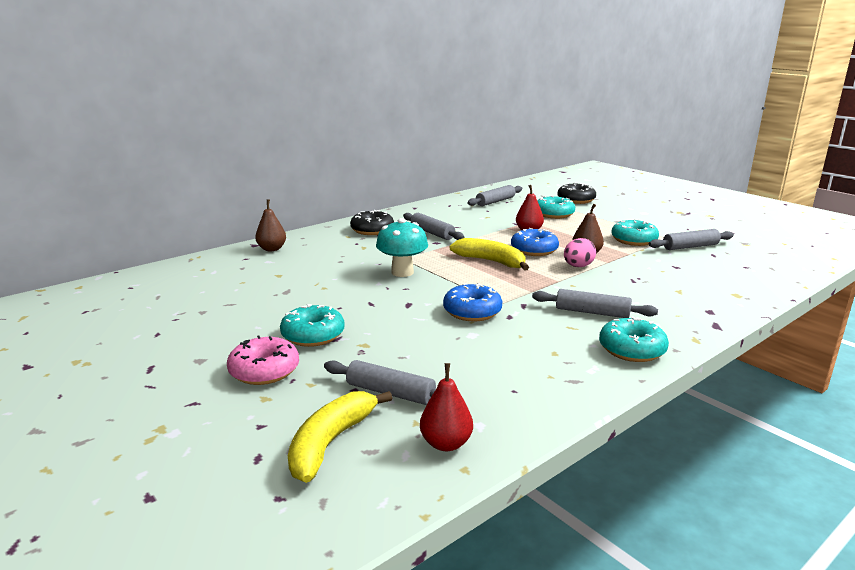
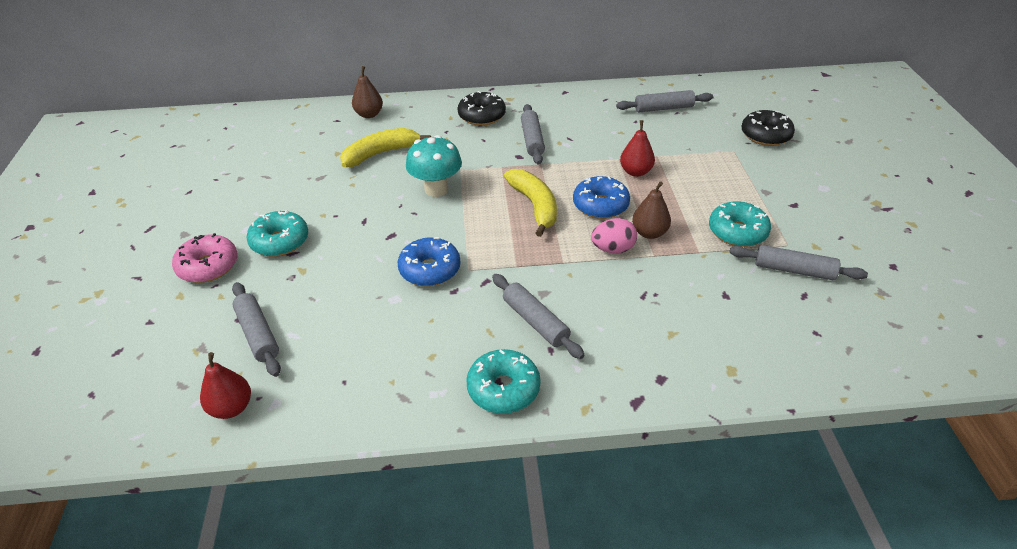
camera: 35 degrees right, 20 degrees up
(331, 443) = (168, 363): yellow banana -> yellow banana (381, 153)
(554, 214) = (702, 153): turquoise donut -> none

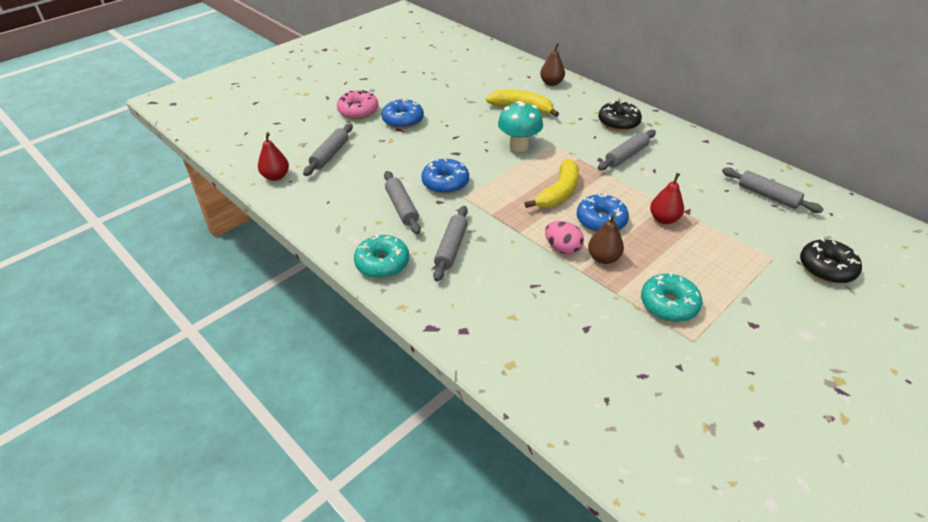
camera: 50 degrees right, 0 degrees up
(280, 241) = (403, 120): turquoise donut -> blue donut
(793, 270) = (665, 357): grey rolling pin -> grey rolling pin (402, 207)

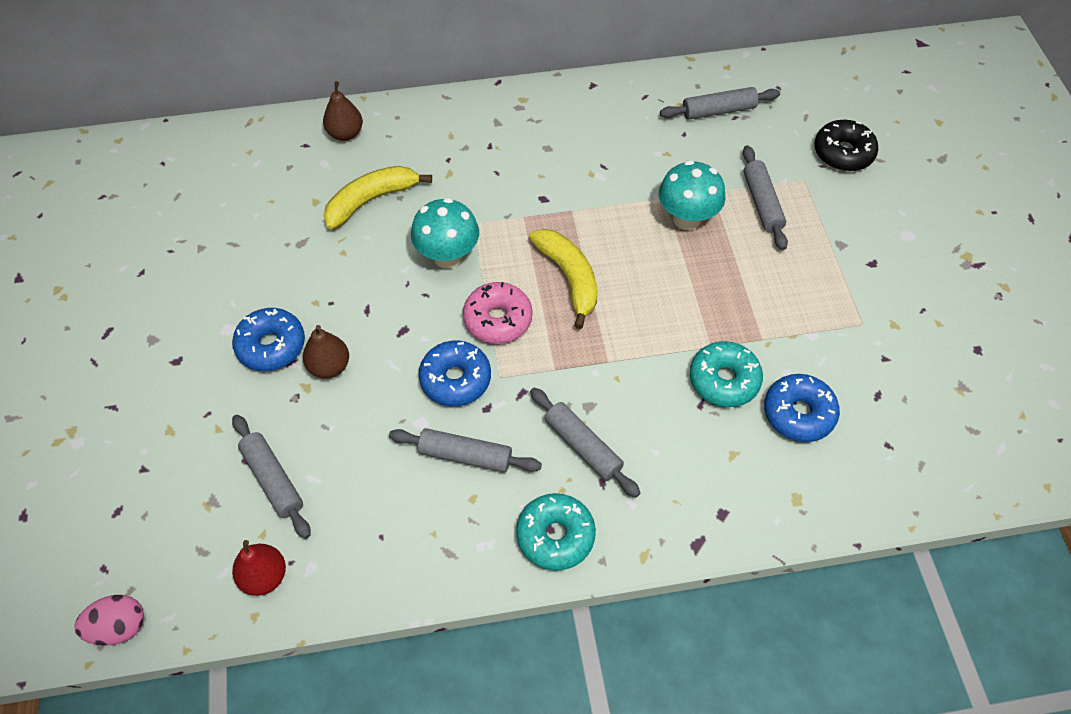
camera: 55 degrees left, 15 degrees up
(358, 111) = (193, 387): pink donut -> pink donut (498, 319)
(562, 248) = (664, 339): pink egg -> pink egg (119, 627)
(601, 220) = (647, 273): blue donut -> blue donut (798, 413)
(603, 258) = (705, 313): brown pear -> brown pear (329, 366)
(618, 122) = (490, 131): black donut -> none
(626, 156) = (557, 171): grey rolling pin -> grey rolling pin (762, 203)
(664, 219) = (687, 219): red pear -> turquoise mushroom
(669, 304) = (806, 307): turquoise donut -> turquoise donut (724, 380)

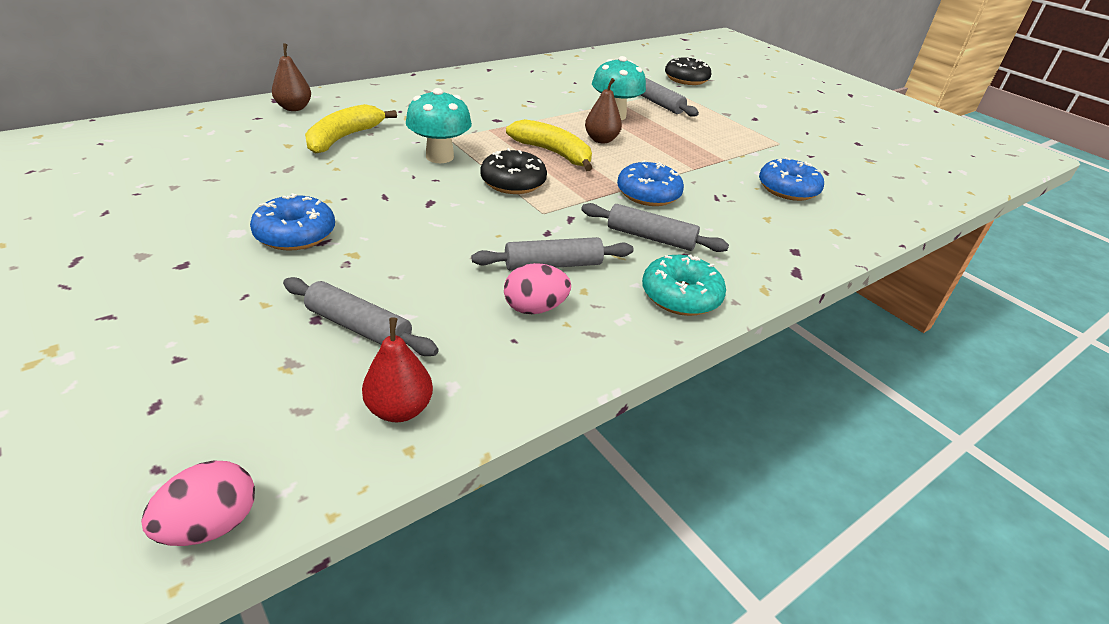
camera: 30 degrees left, 20 degrees down
(329, 366) = (370, 236): brown pear -> brown pear (601, 140)
(417, 506) = (535, 308): none -> pink egg
(455, 379) = (504, 221): blue donut -> blue donut (648, 194)
(498, 319) = (513, 182): pink donut -> black donut
(718, 110) = (589, 71): grey rolling pin -> none
(724, 380) = (720, 183): turquoise donut -> none

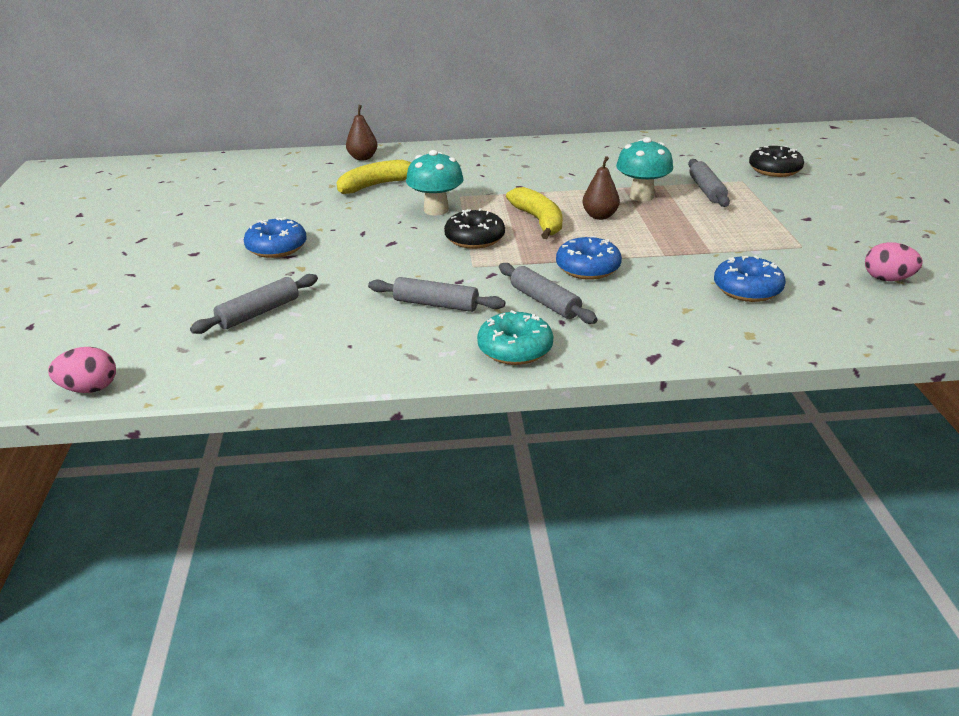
camera: 35 degrees right, 5 degrees down
(359, 327) = (258, 313): grey rolling pin -> grey rolling pin turned 75 degrees clockwise
(399, 409) = (235, 364): red pear -> none
(535, 308) = (387, 330): pink egg -> pink egg (887, 279)

